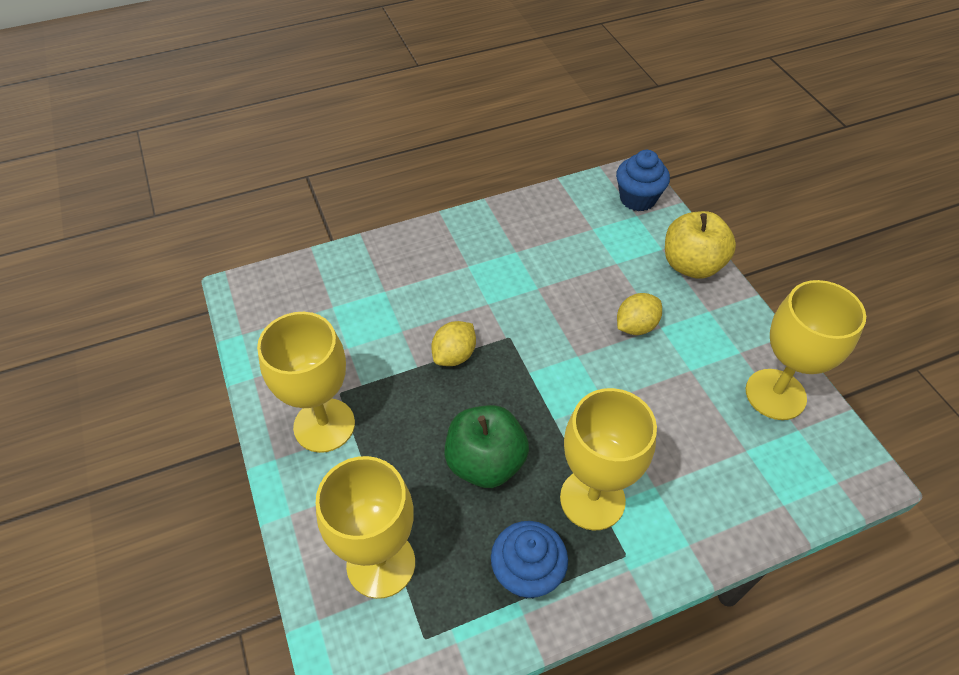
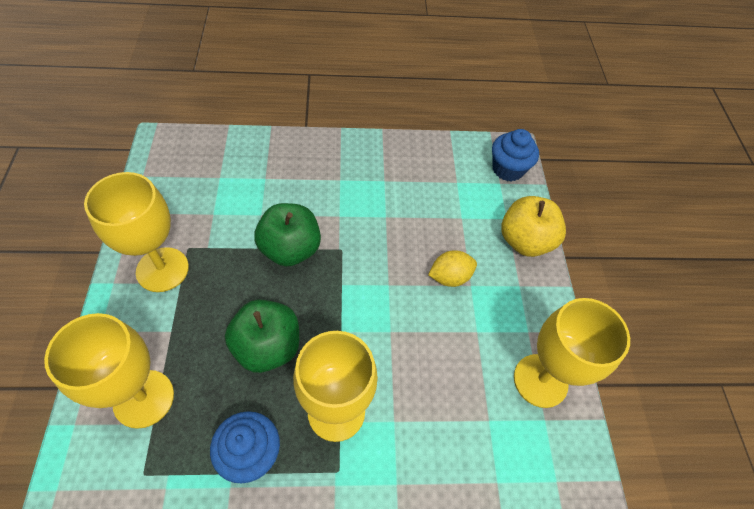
camera: 15 degrees right, 5 degrees up
(454, 355) = (290, 249): yellow lemon -> green apple

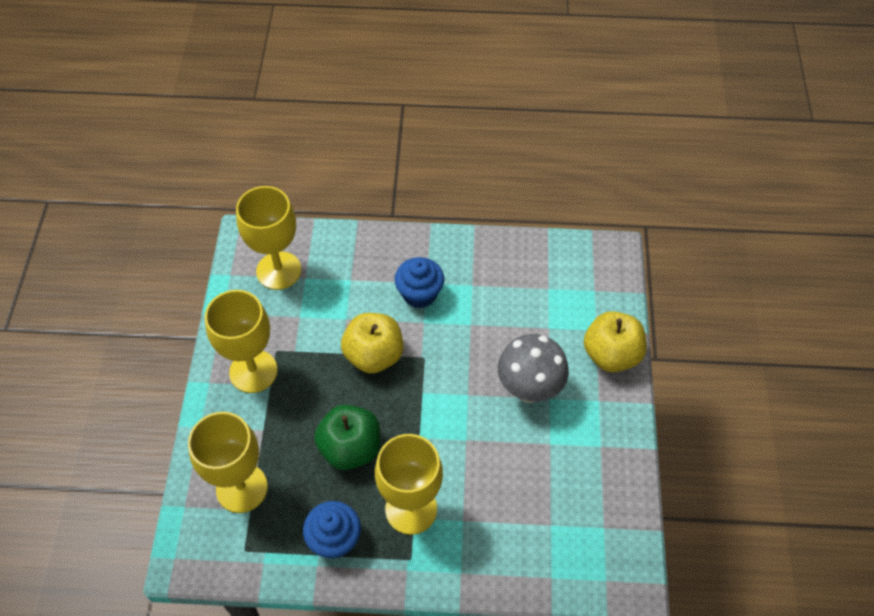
camera: 10 degrees right, 0 degrees up
(290, 249) = (374, 355): green apple -> yellow apple
(449, 277) = (529, 389): yellow lemon -> grey mushroom
(507, 169) = (605, 275): blue cupcake -> blue cupcake (419, 294)
(540, 380) = (605, 492): yellow goblet -> yellow goblet (278, 270)

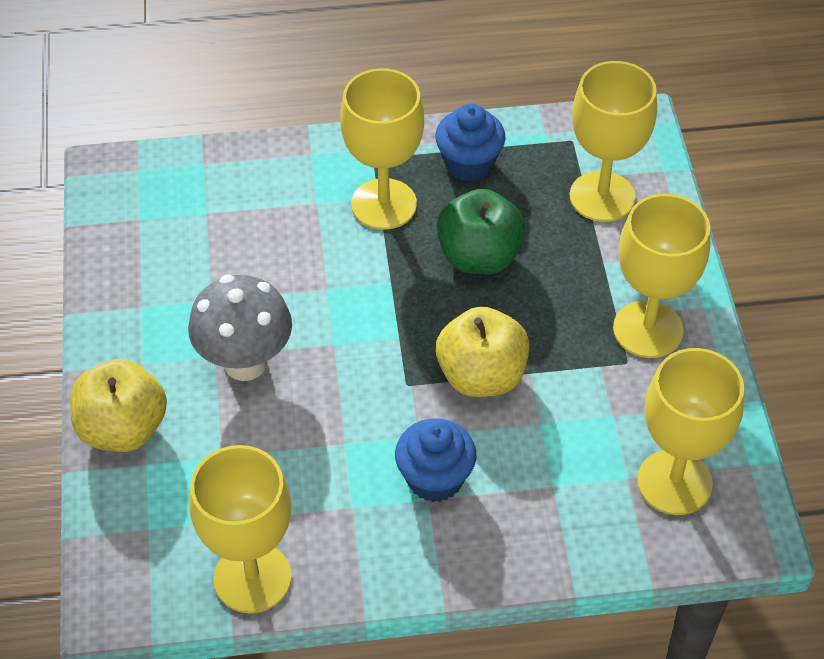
camera: 170 degrees right, 5 degrees down
(534, 254) = (252, 578): none -> yellow goblet

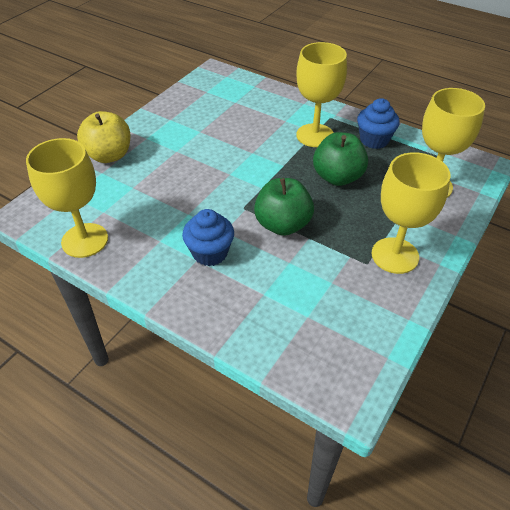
camera: 40 degrees right, 5 degrees down
(245, 363) = (184, 160): grey mushroom -> none
(481, 376) = (282, 225): yellow apple -> green apple
(674, 482) = (332, 336): yellow goblet -> none

